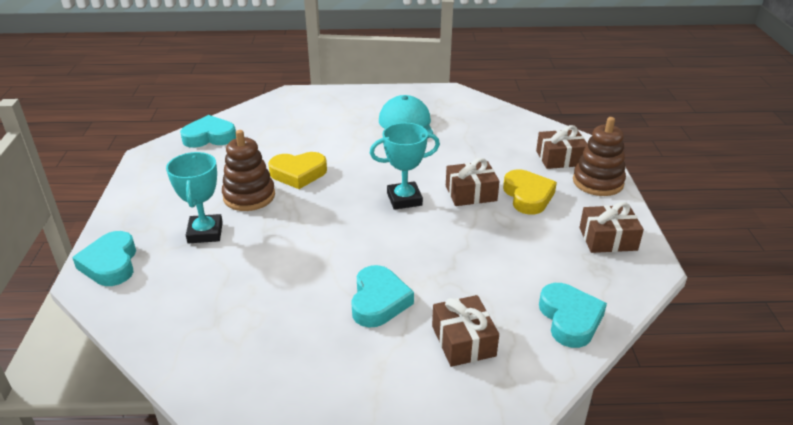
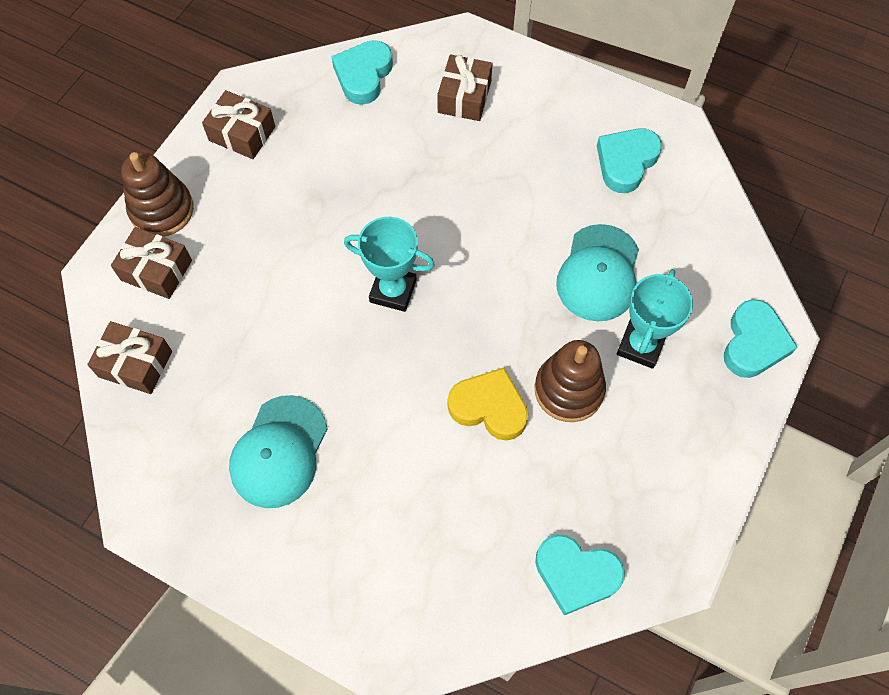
camera: 150 degrees left, 30 degrees up
(257, 260) = (598, 273): none -> turquoise cap
(379, 301) = (508, 167): turquoise heart -> turquoise heart (626, 162)
(471, 193) = (313, 263): brown gift -> brown gift (135, 364)
(528, 196) = (257, 227): yellow heart -> none

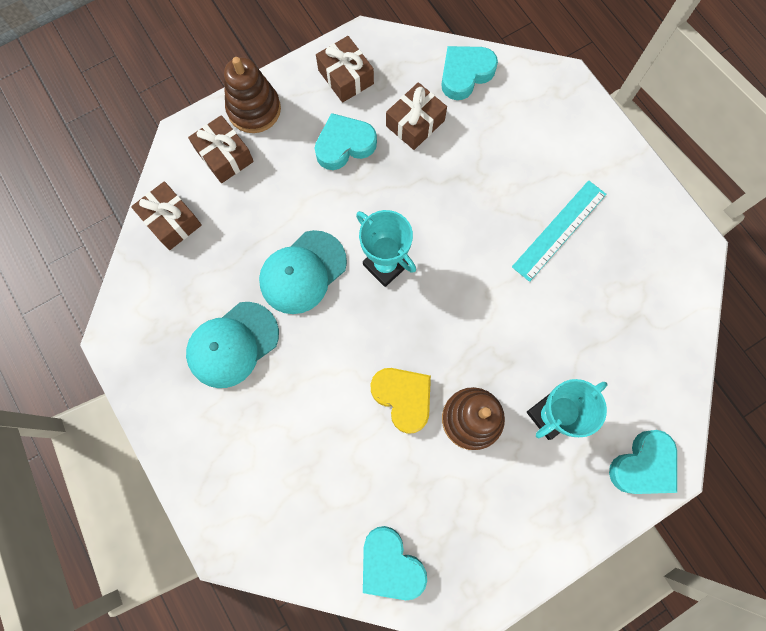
camera: 30 degrees right, 10 degrees up
(464, 97) = (534, 133): brown gift -> brown gift (415, 123)
(543, 173) = (559, 230): none -> turquoise ruler
(598, 273) = (553, 338): turquoise cap -> turquoise cap (302, 272)
(626, 162) = (633, 256): turquoise heart -> turquoise heart (344, 145)

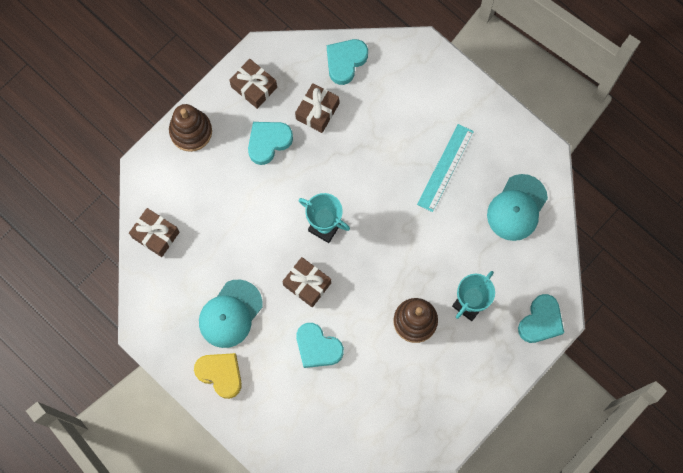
camera: 15 degrees left, 0 degrees up
(224, 156) = (180, 174): brown gift -> brown gift (307, 284)
(302, 272) = (265, 248): turquoise cap -> turquoise cap (517, 208)
(390, 564) = (384, 433): turquoise heart -> turquoise heart (317, 347)
(403, 398) = (363, 319): yellow heart -> yellow heart (220, 374)

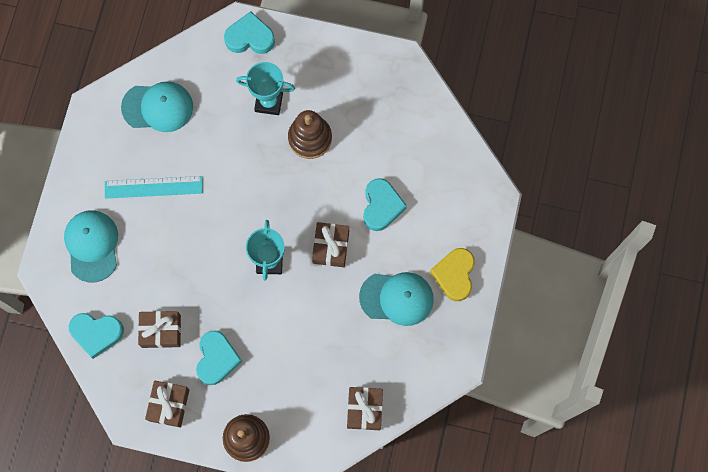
camera: 120 degrees left, 0 degrees up
(268, 142) = (217, 359): turquoise heart -> turquoise heart turned 105 degrees counterclockwise
(422, 94) = (92, 246): none -> turquoise cap

